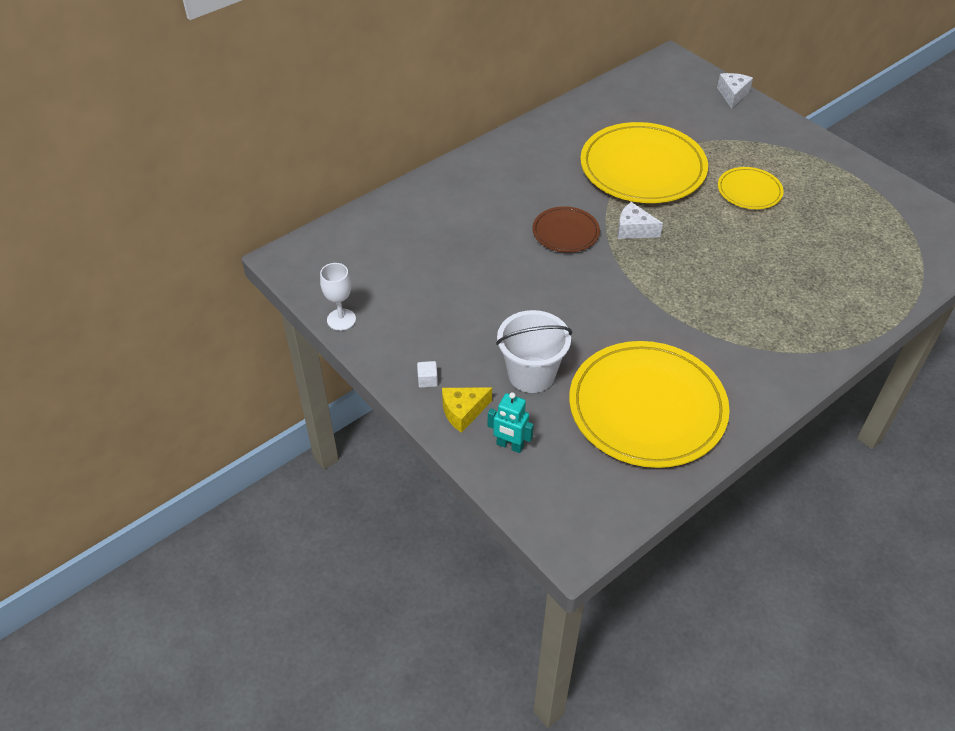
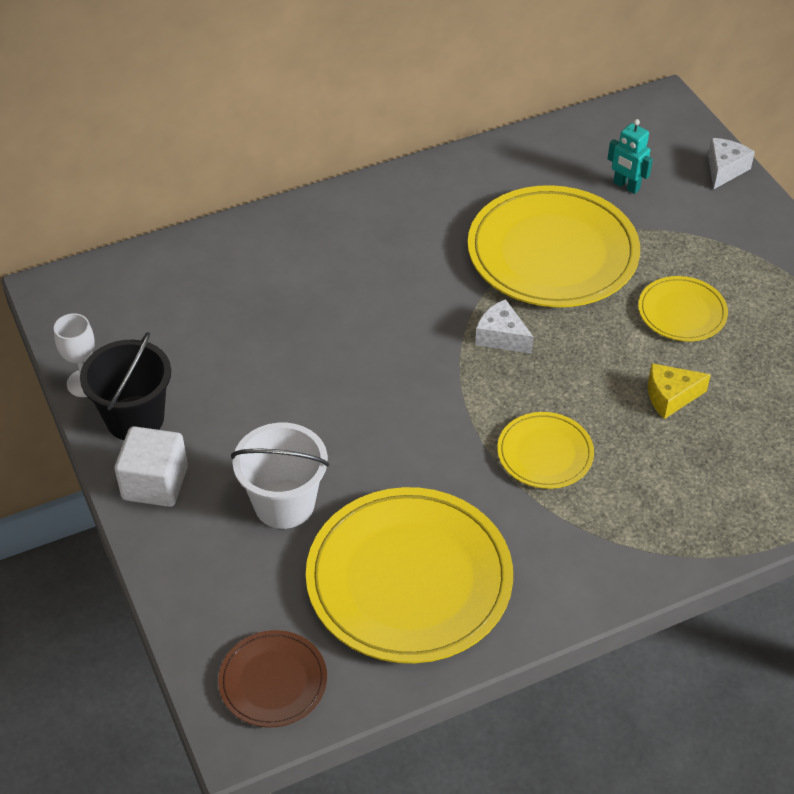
camera: 15 degrees right, 0 degrees up
(391, 337) = (135, 418): none -> black bucket
(427, 380) = (155, 483): white cube -> white cube, size x2.29
(463, 412) = (180, 533): yellow cheese -> yellow cheese (670, 397)
(510, 445) = (218, 589): turquoise robot -> turquoise robot (626, 186)
(565, 232) = (411, 323): brown plate -> brown plate (273, 681)
(701, 302) = (545, 453): none -> yellow plate

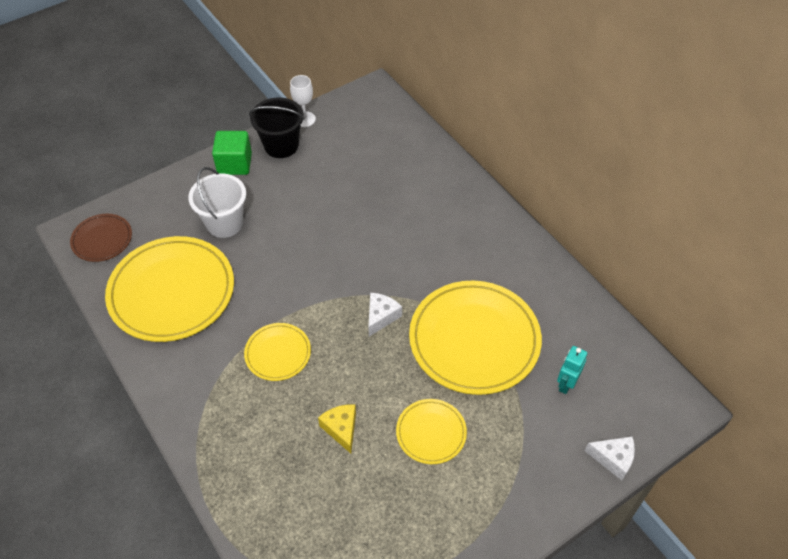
camera: 80 degrees right, 5 degrees up
(155, 483) = (234, 164): white cube -> green cube

